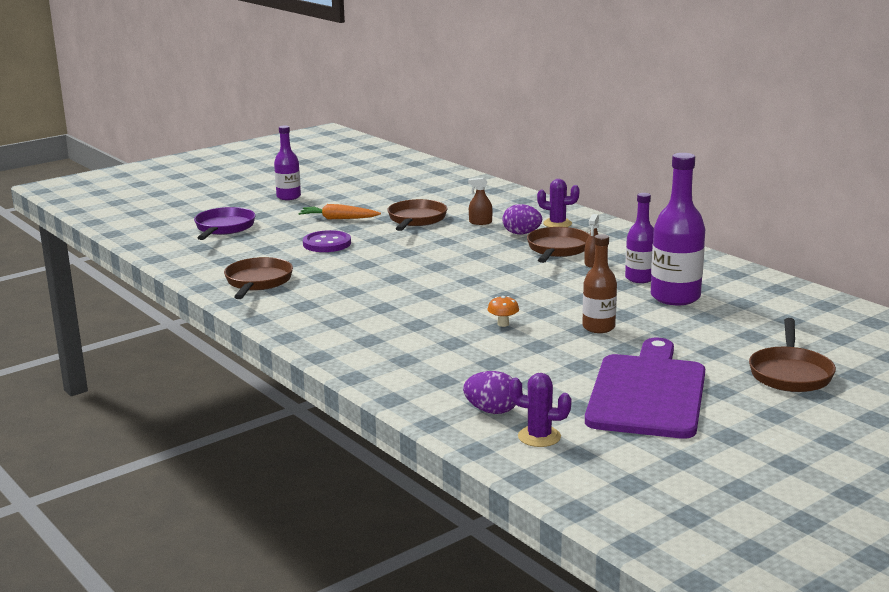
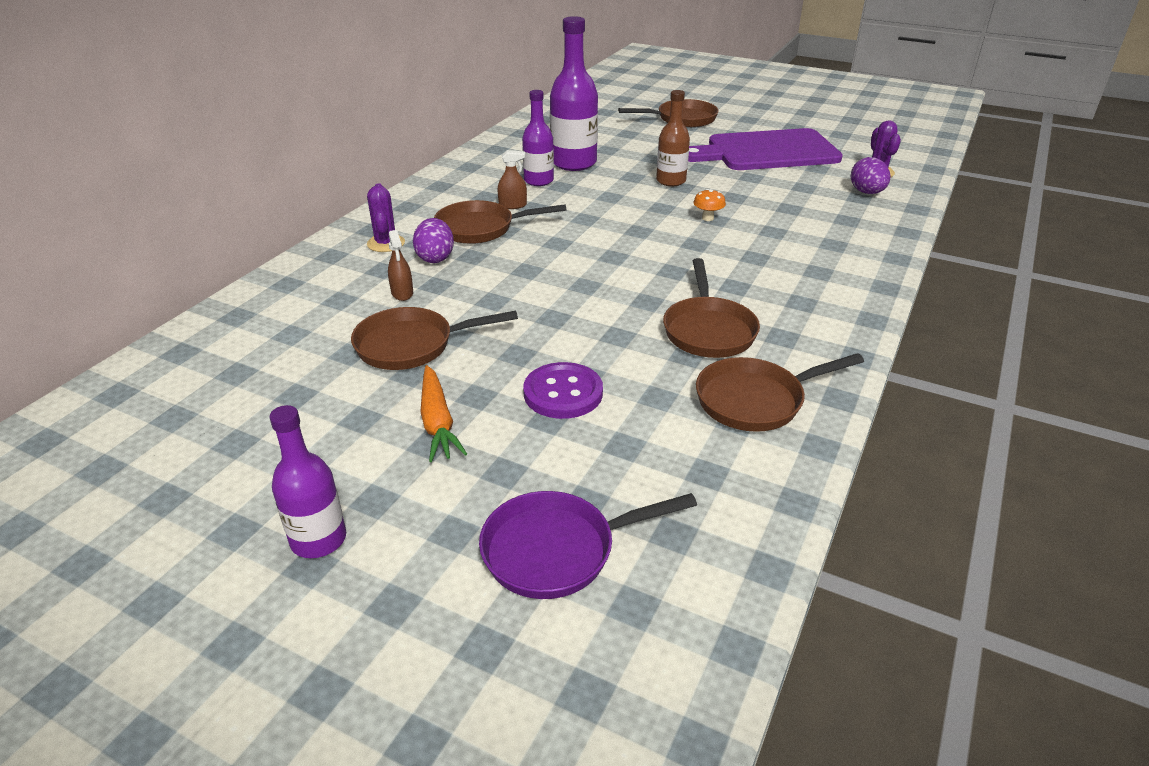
camera: 115 degrees left, 15 degrees up
(339, 287) = (708, 330): none -> brown pan

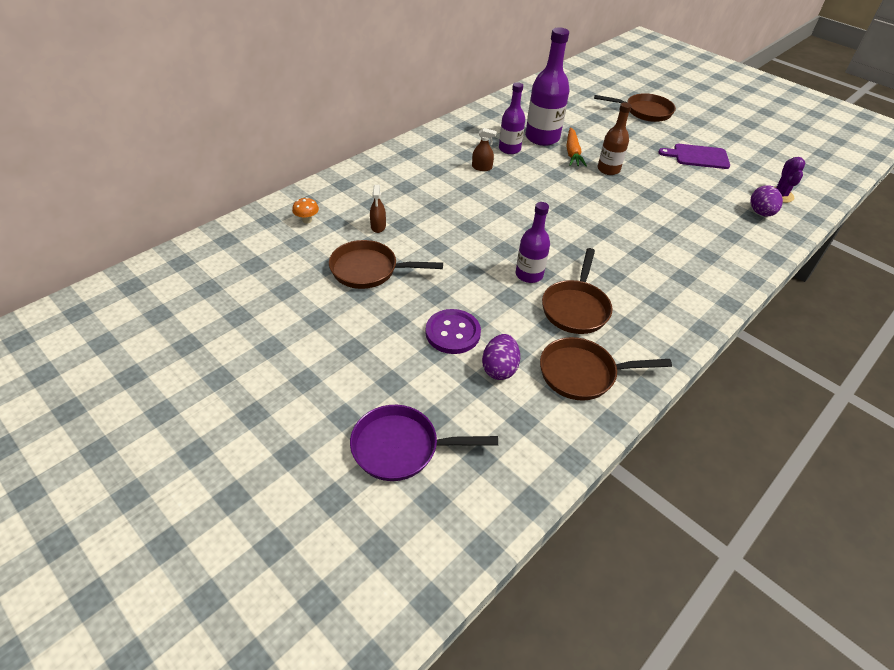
camera: 15 degrees right, 10 degrees up
(318, 540) = (263, 398): purple bottle -> purple bottle (529, 275)
(386, 243) = (382, 182): purple cactus -> none
(435, 258) = (411, 201): purple egg -> purple egg (499, 368)
(437, 422) = (363, 334): orange carrot -> orange carrot (572, 153)
(480, 228) = (451, 183): brown pan -> none
(707, 218) = (621, 210): orange mushroom -> orange mushroom (307, 220)
(767, 151) = (698, 156): purple cutting board -> purple cutting board, size x0.55

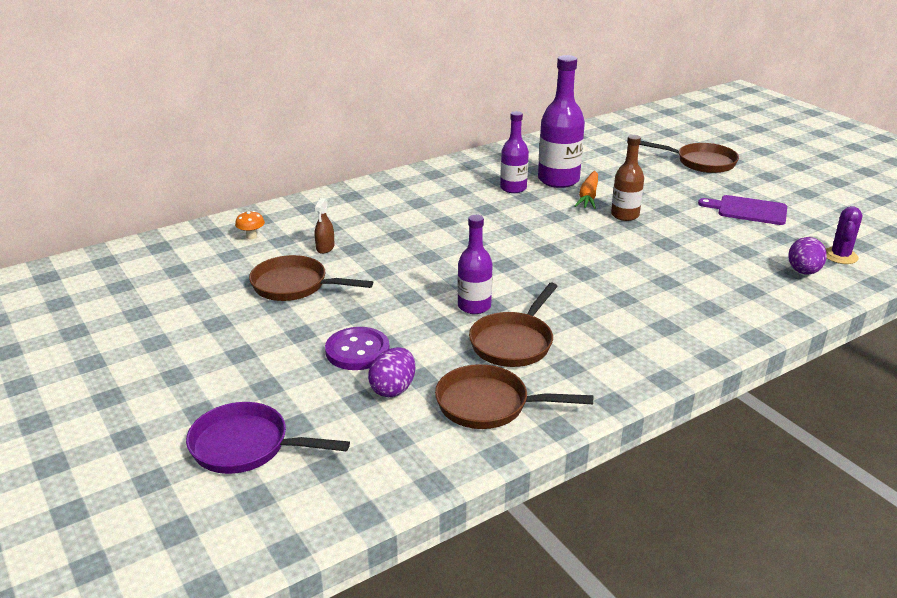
camera: 15 degrees right, 15 degrees down
(482, 167) = (471, 203): brown spray bottle -> none

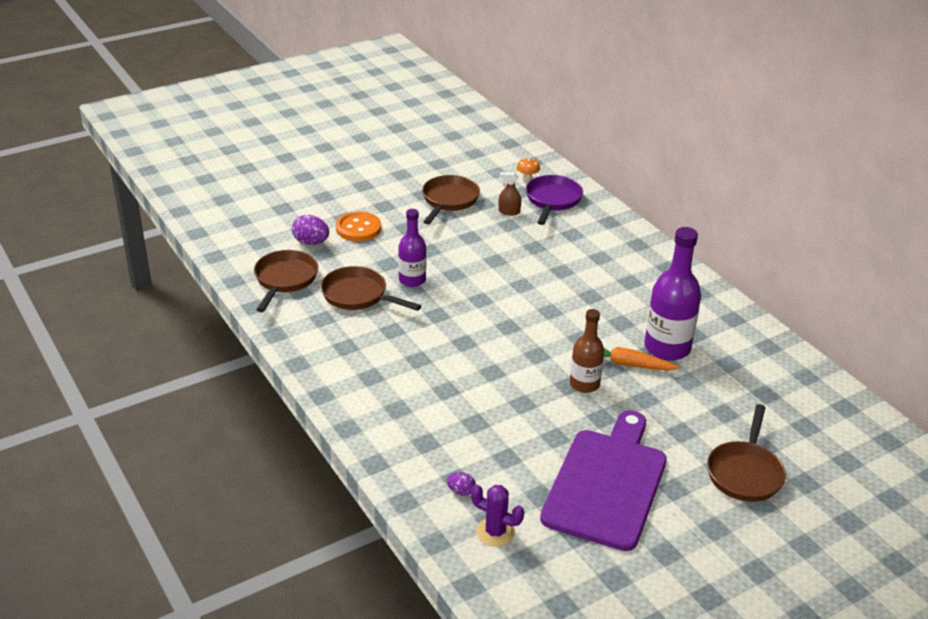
camera: 90 degrees right, 5 degrees up
(246, 446) = (266, 193): purple pan -> purple pan (552, 200)
(357, 351) = (358, 228): purple button -> orange button
(513, 188) = (640, 315): purple bottle -> none
(748, 210) = (606, 484): purple cutting board -> purple cutting board, size x1.83
(803, 272) = (461, 491): purple egg -> purple egg, size x0.58

